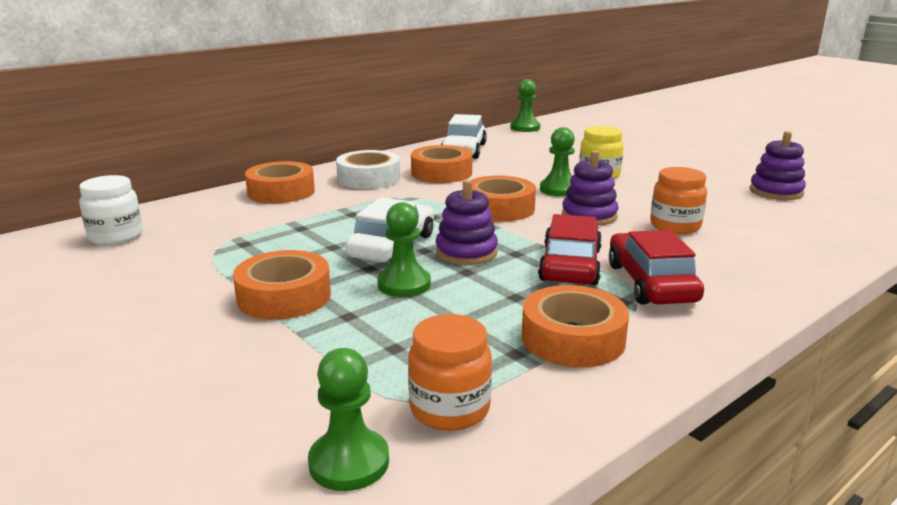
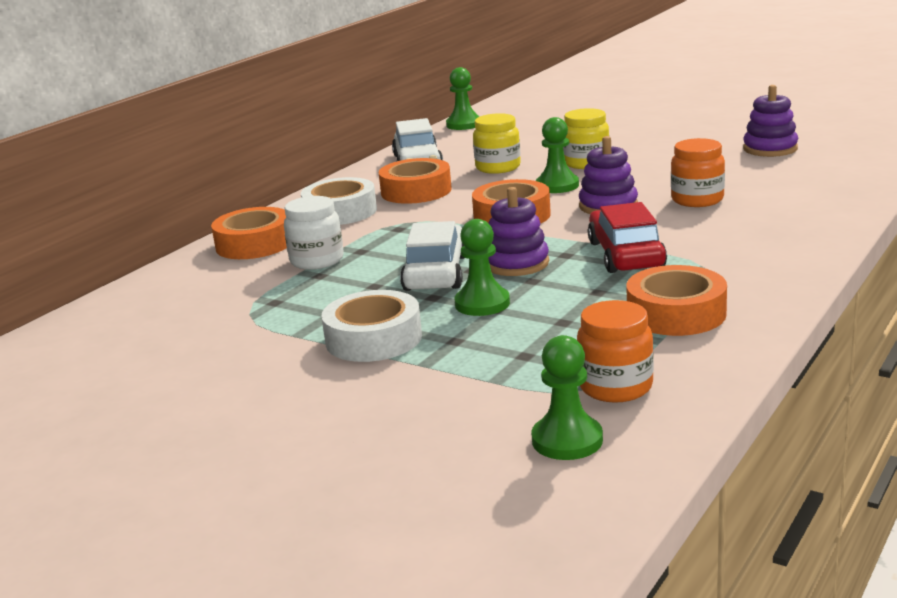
camera: 15 degrees left, 0 degrees up
(116, 236) = (118, 325): white jar -> white jar (317, 260)
(284, 296) = (373, 339): orange tape -> white tape
(522, 166) = (498, 167): none -> yellow jar
(651, 283) = (710, 255): red car -> none

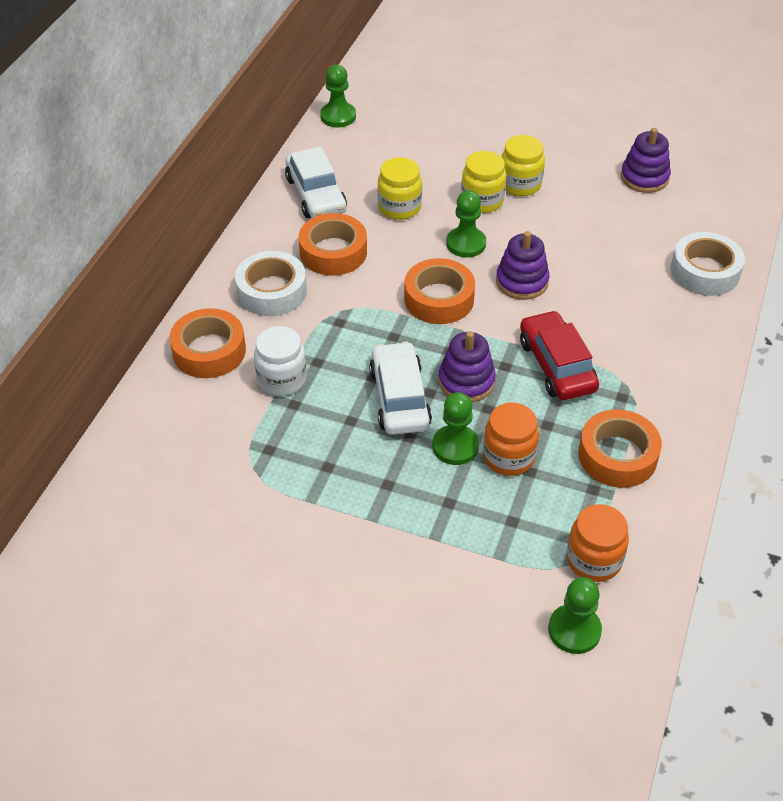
camera: 15 degrees left, 25 degrees up
(373, 339) = (379, 503): white tape -> white tape (704, 271)
(631, 154) = (520, 184): none -> yellow jar
(697, 200) = (598, 271): orange jar -> orange jar (508, 457)

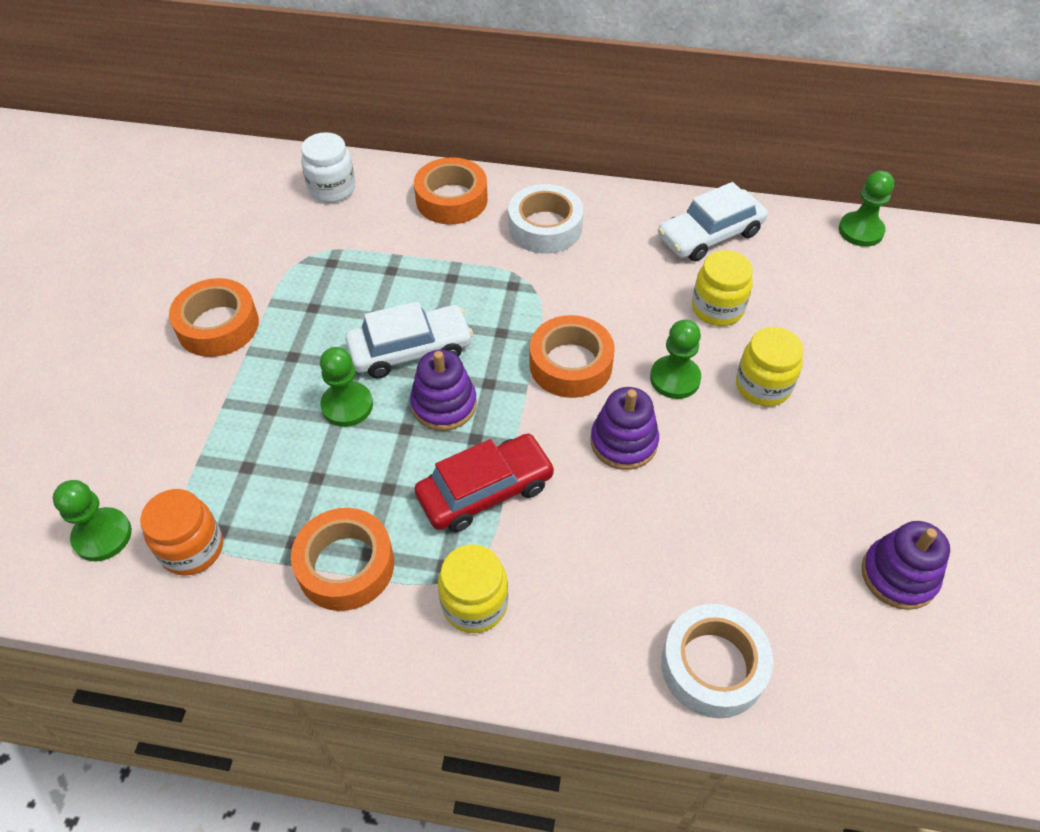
camera: 80 degrees right, 5 degrees up
(282, 379) = (422, 256): white jar -> white jar (332, 189)
(333, 252) = (620, 264): orange tape -> orange tape (218, 325)
(508, 457) = (335, 455): orange jar -> none
(520, 184) = (813, 423): yellow jar -> yellow jar (474, 604)

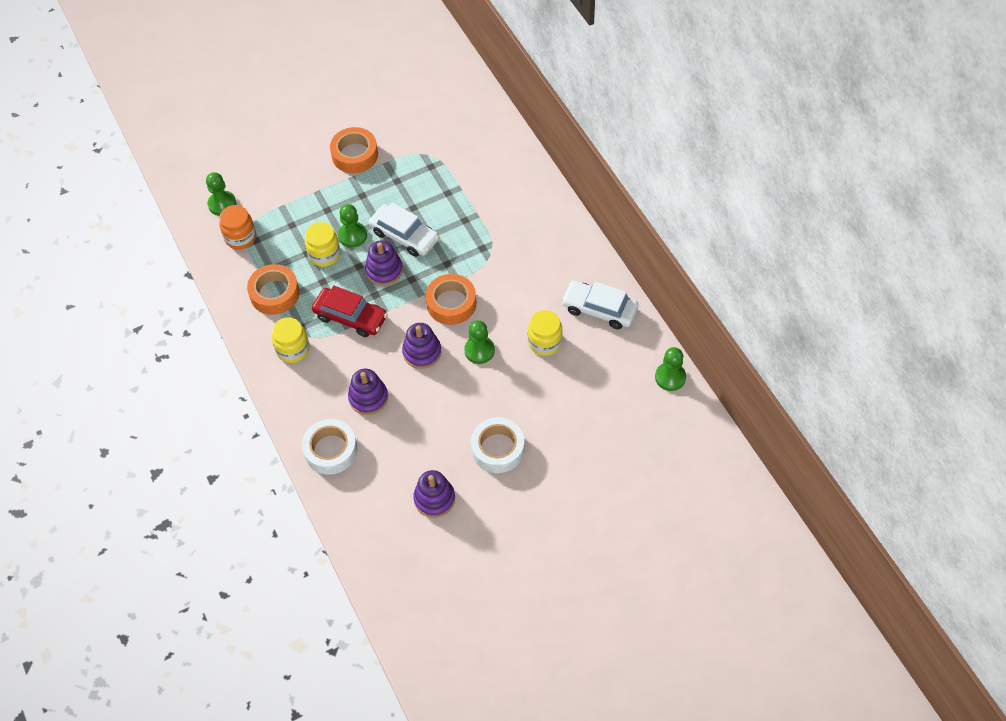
camera: 55 degrees right, 5 degrees up
(332, 189) = (480, 129): white jar -> none
(451, 199) = (520, 182): orange tape -> none
(545, 227) = (537, 234): white tape -> white tape (498, 449)
(651, 554) = (368, 398): none -> purple stacking toy
(763, 386) = (507, 390): yellow jar -> yellow jar (324, 254)

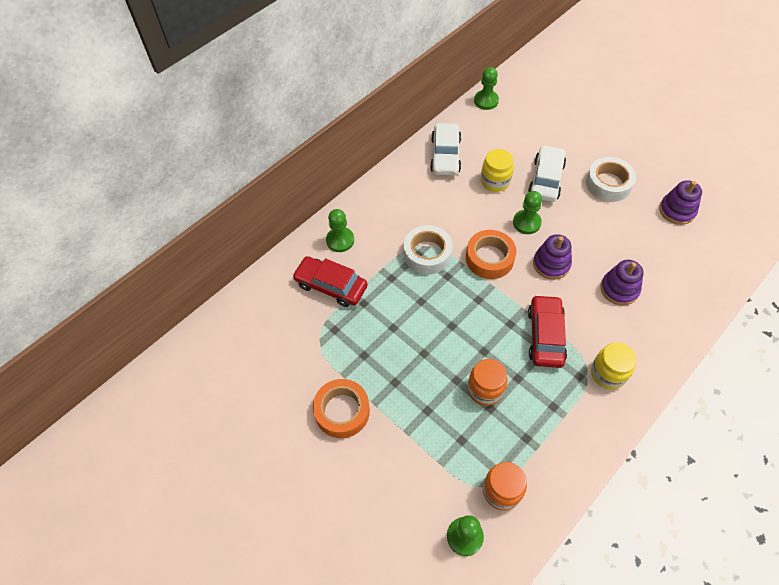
camera: 110 degrees left, 0 degrees up
(274, 293) = (555, 419): orange tape -> none
(324, 254) = (485, 389): yellow jar -> orange jar
(331, 450) = (686, 299): white tape -> white tape (427, 254)
(352, 235) = (450, 371): green pawn -> green pawn (340, 240)
(384, 270) = (479, 326): purple stacking toy -> none
(405, 236) = (431, 323): white car -> white car (546, 179)
(476, 173) = (331, 286): none -> red car

